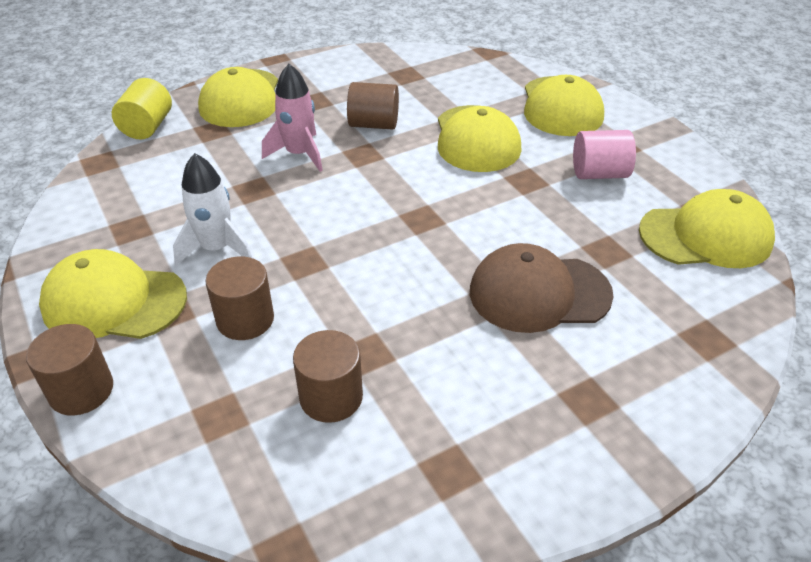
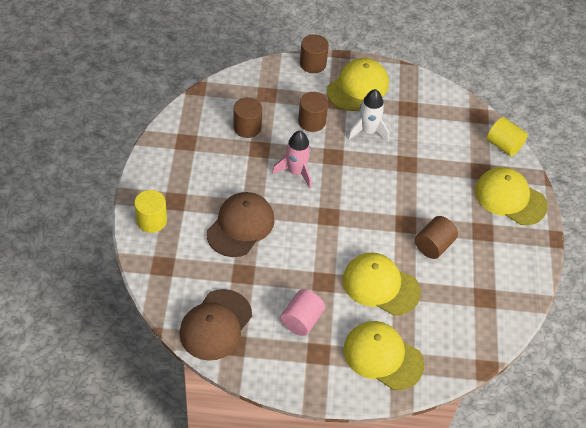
camera: 120 degrees right, 10 degrees up
(299, 154) = (426, 196): pink rocket -> pink rocket (296, 172)
(659, 405) = (151, 220): none -> yellow cylinder
(706, 236) = (215, 325): yellow cap -> brown cap

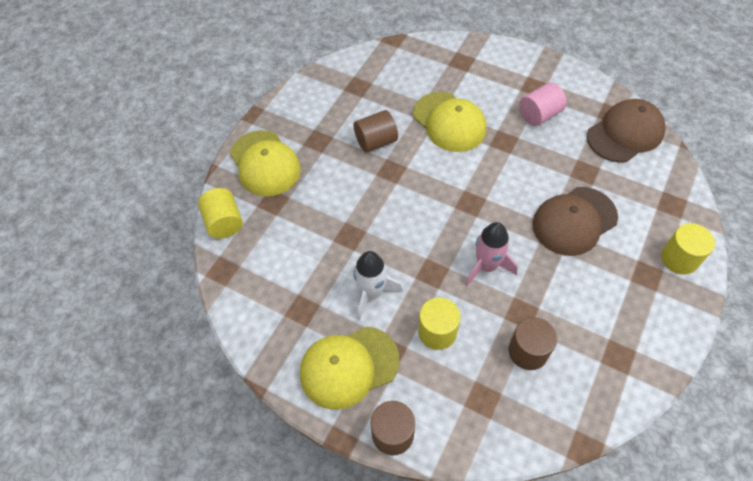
camera: 150 degrees left, 5 degrees up
(312, 121) = (437, 332): brown cylinder -> yellow cylinder
(383, 356) = (477, 69): yellow cap -> none

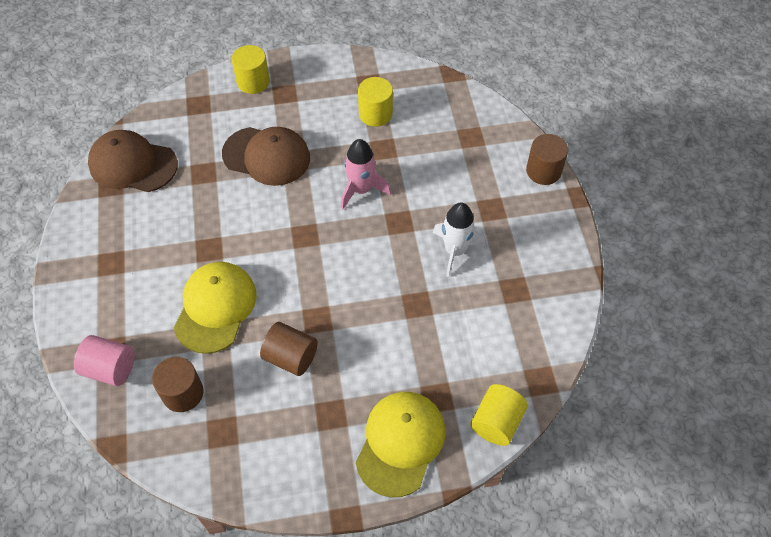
camera: 130 degrees left, 0 degrees up
(349, 367) = (526, 226): yellow cap -> none
(437, 332) = (446, 189): yellow cylinder -> yellow cylinder (375, 114)
(528, 351) = (411, 130): brown cylinder -> brown cylinder (183, 393)
(539, 115) = (152, 238): pink cylinder -> pink cylinder (110, 368)

